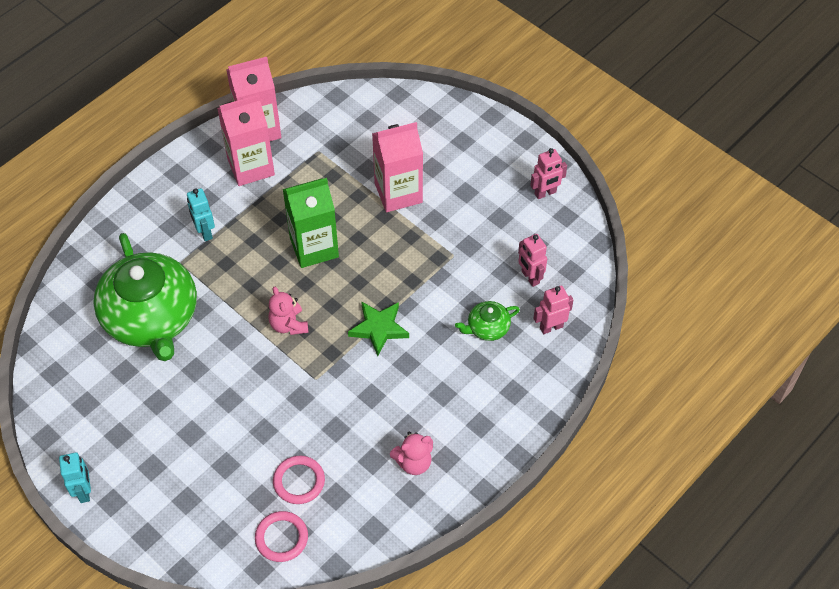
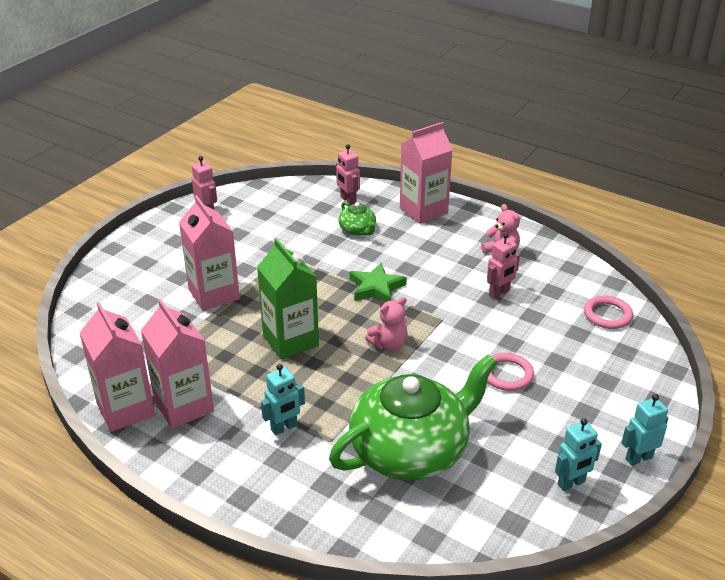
camera: 100 degrees left, 20 degrees down
(76, 427) = (571, 483): none -> turquoise robot
(299, 481) = (550, 313): pink ring -> pink ring (507, 374)
(517, 401) = (423, 210): none -> pink carton
(530, 277) = (300, 213): pink robot -> pink robot (499, 293)

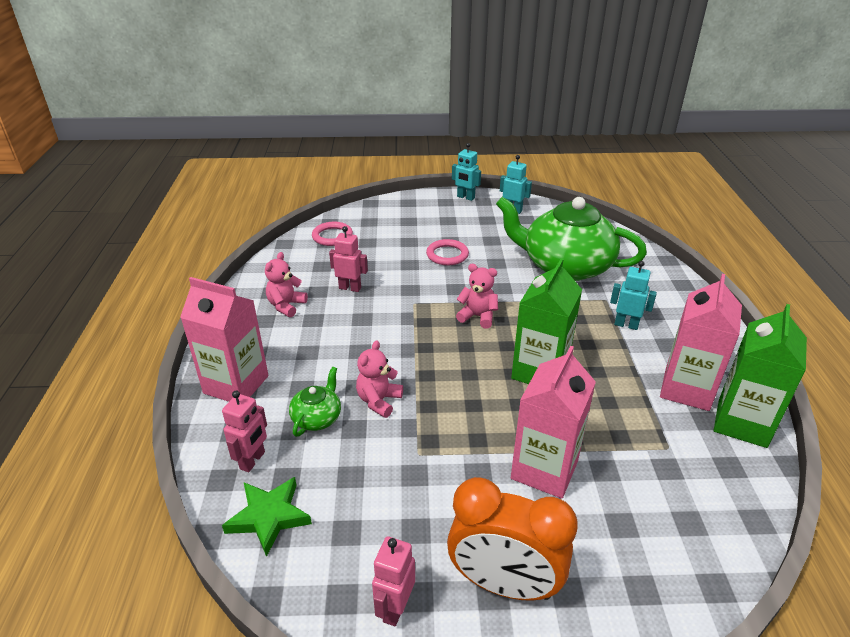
camera: 125 degrees left, 0 degrees up
(125, 409) = (742, 423): pink carton -> green carton
(175, 246) = (504, 584): none -> orange clock
(346, 257) = (379, 401): none -> pink teddy bear
(376, 287) = (410, 356): green star -> green star (269, 516)

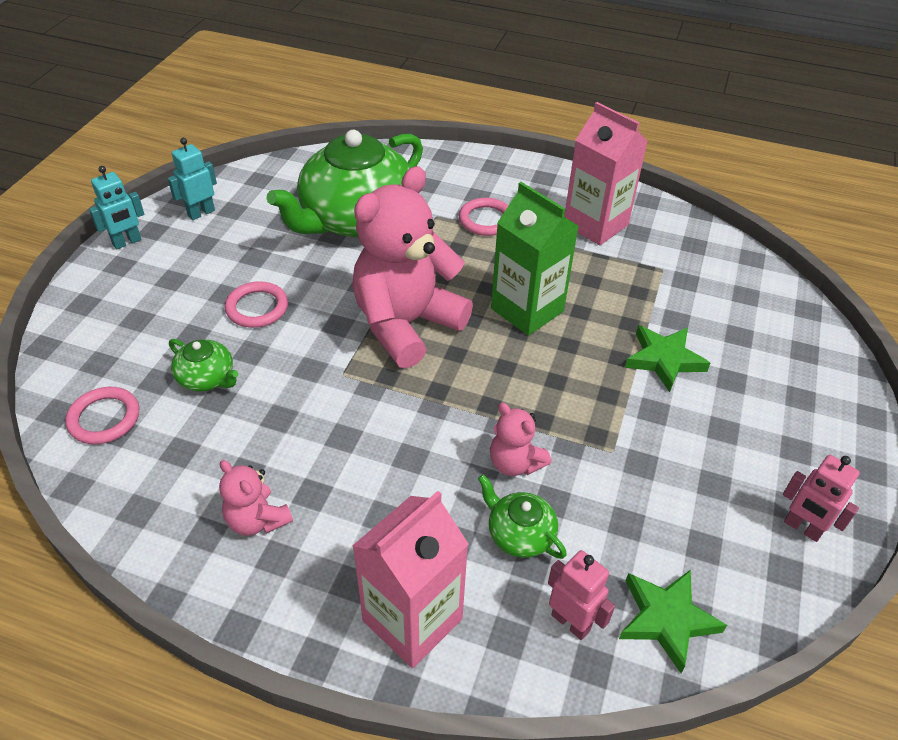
camera: 70 degrees left, 10 degrees up
(350, 288) = (263, 432): pink robot -> none
(379, 256) = (207, 378): none -> green teapot
(478, 316) = (406, 324): pink teddy bear -> pink teddy bear, size x2.19
(504, 584) = (787, 437): orange clock -> none
(544, 469) = (664, 359): pink carton -> green star
(626, 325) = (486, 220): turquoise robot -> pink ring
(742, 423) = (648, 214): green carton -> none

